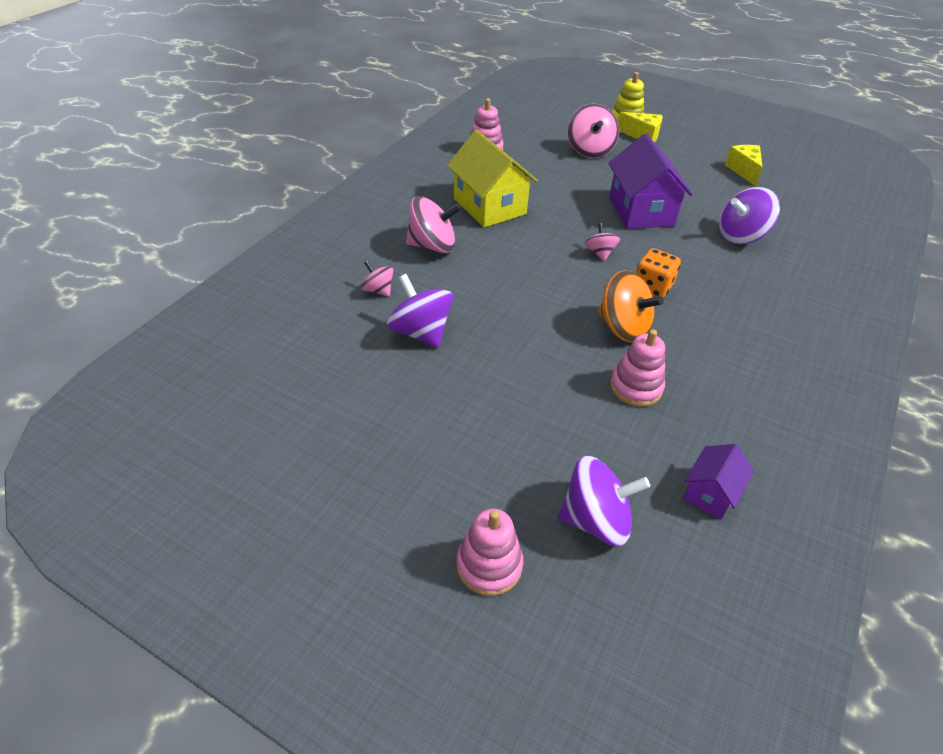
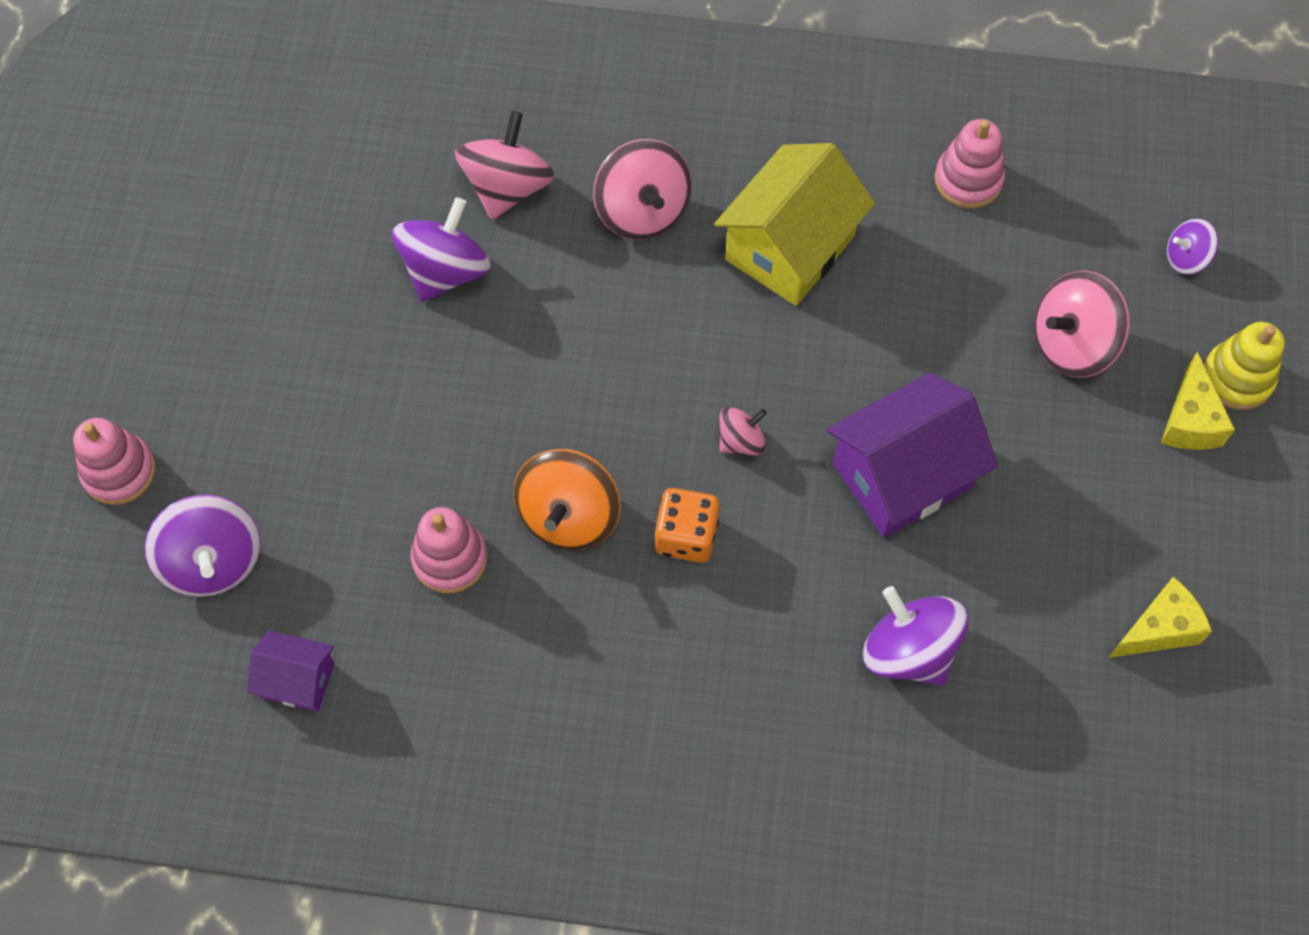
camera: 70 degrees right, 20 degrees up
(378, 290) = (507, 187): pink spinning top -> pink spinning top, size x1.80
(561, 114) = (1186, 258): none -> purple spinning top

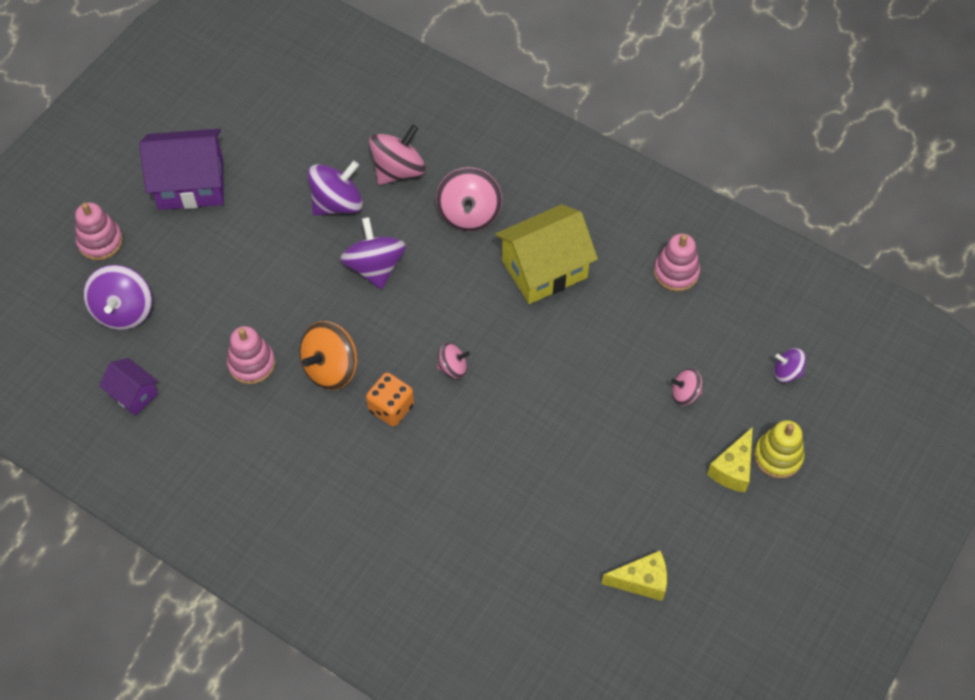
camera: 25 degrees right, 5 degrees down
(902, 475) = (537, 427): purple house -> purple house (191, 184)
(909, 651) = (484, 527): purple spinning top -> purple spinning top (375, 267)
(1072, 343) = (685, 393): pink spinning top -> pink spinning top, size x0.55

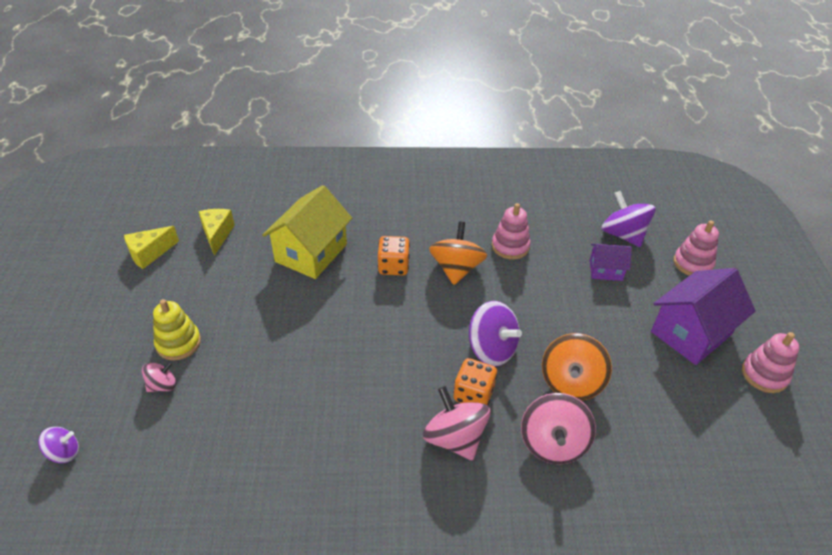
camera: 145 degrees right, 15 degrees down
(133, 394) = (560, 200): purple house -> purple house (605, 270)
(337, 203) = (571, 382): purple spinning top -> orange spinning top
(425, 238) = (473, 394): none -> orange dice
(453, 367) = (370, 311): pink spinning top -> none
(544, 269) = (349, 425): yellow house -> yellow house (311, 253)
(676, 272) = (216, 493): pink stacking toy -> pink stacking toy (764, 375)
(733, 469) = (99, 349): yellow cheese -> yellow cheese (217, 235)
(778, 456) = (59, 377): yellow stacking toy -> yellow stacking toy (178, 343)

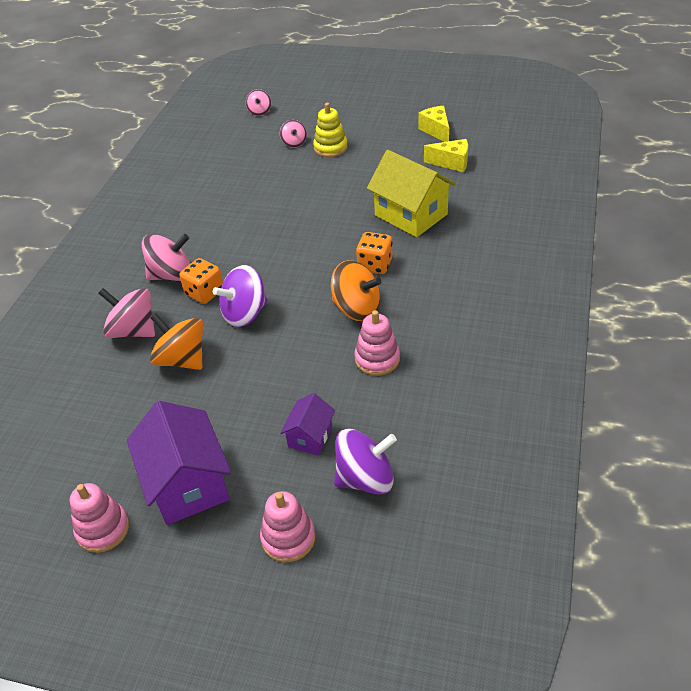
camera: 110 degrees right, 0 degrees up
(64, 453) = (259, 111): purple spinning top -> pink spinning top

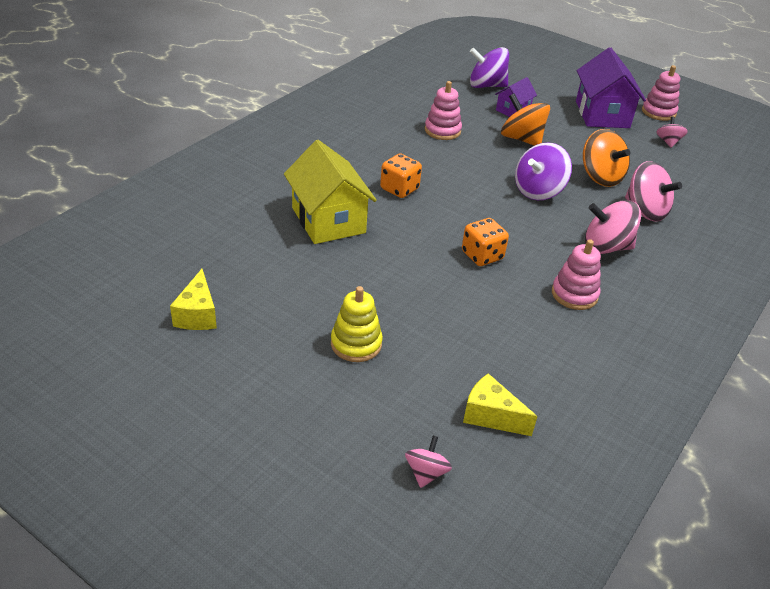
camera: 165 degrees left, 5 degrees down
(204, 293) = (573, 219): orange dice -> orange dice (482, 255)
(245, 313) = (538, 191): purple spinning top -> purple spinning top turned 150 degrees clockwise
(288, 538) = (543, 80): pink stacking toy -> pink stacking toy (574, 294)
(294, 143) = (402, 374): pink spinning top -> pink spinning top (668, 142)
(357, 308) = (438, 163): orange spinning top -> orange spinning top (521, 139)
(451, 163) = (228, 261): yellow cheese -> yellow cheese (491, 416)

